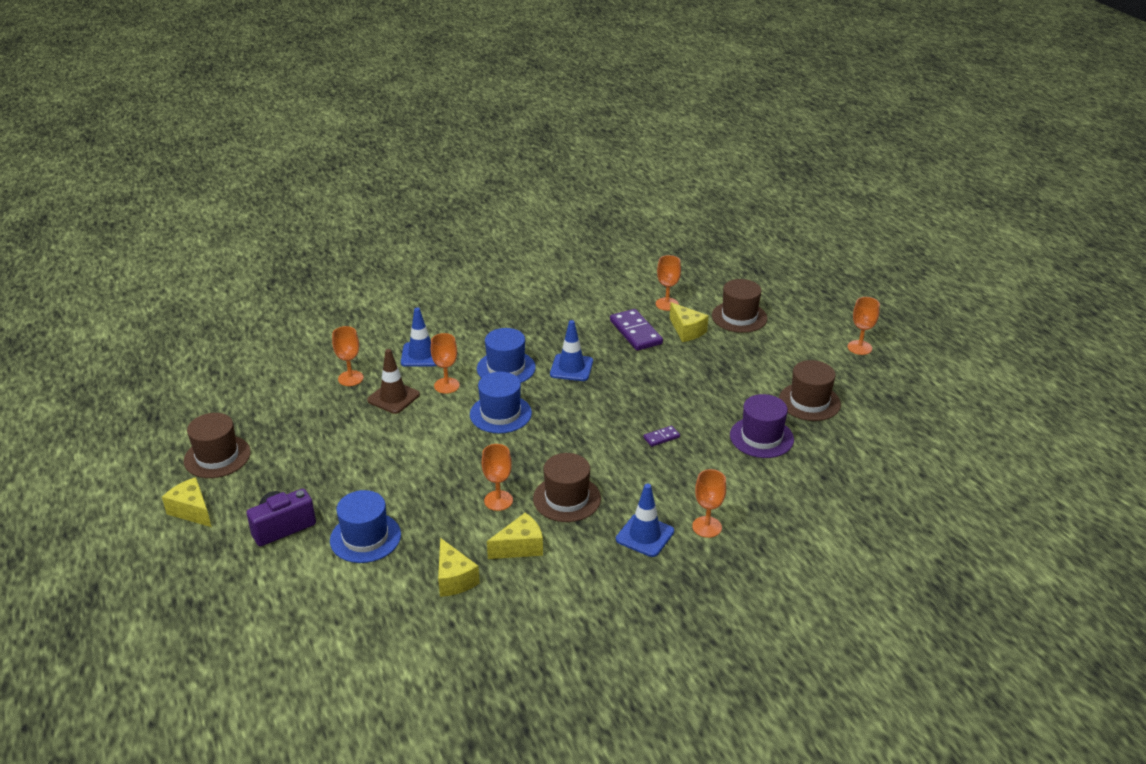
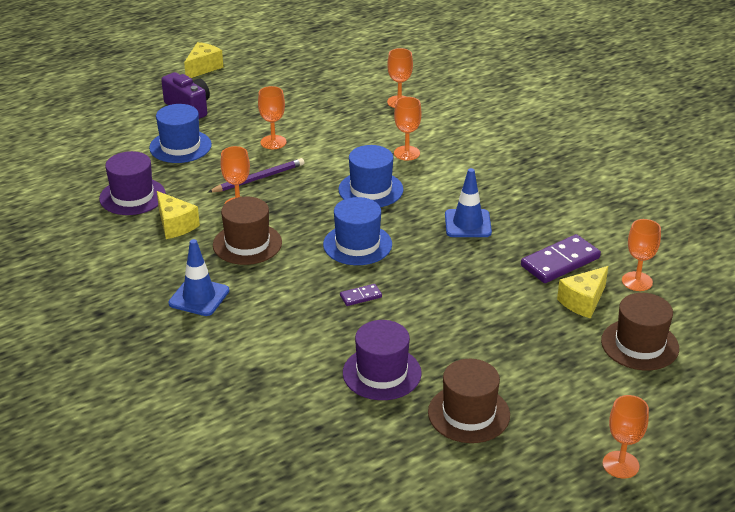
camera: 80 degrees right, 0 degrees up
(217, 456) = (271, 64): brown hat -> none
(393, 397) = (377, 128): brown traffic cone -> none
(421, 355) = (452, 132): blue traffic cone -> none
(454, 483) = (258, 178): none -> purple pencil
(454, 579) = (132, 196): yellow cheese -> purple hat
(506, 368) = (450, 183): blue hat -> blue hat (357, 244)
(661, 437) = (360, 296): purple domino -> purple domino turned 75 degrees counterclockwise
(707, 527) = (217, 338): orange goblet -> orange goblet (273, 142)

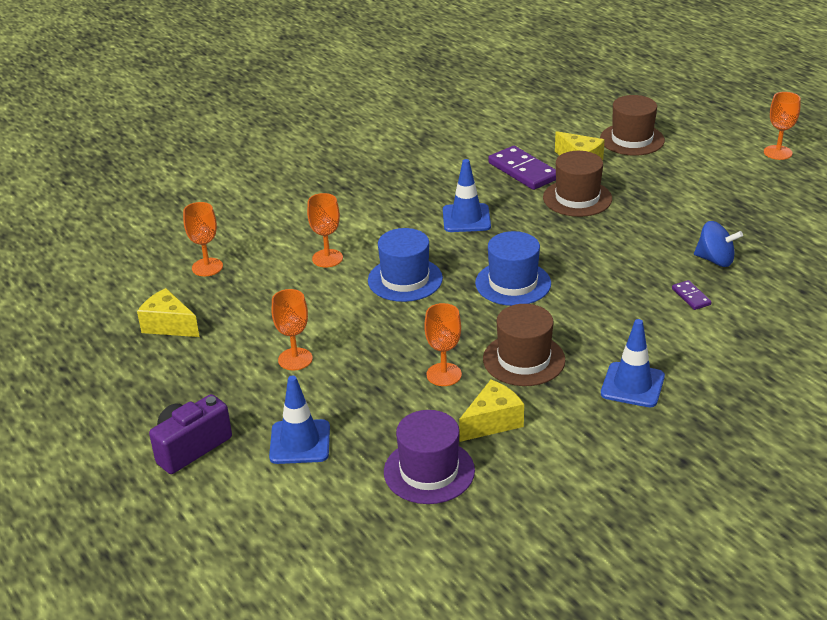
camera: 90 degrees left, 0 degrees up
(180, 146) = (300, 442): blue hat -> blue traffic cone
(203, 68) = (66, 447): yellow cheese -> yellow cheese (169, 325)
(258, 178) = (382, 364): purple pencil -> none
(360, 296) = (603, 277): purple domino -> purple domino (691, 297)
(382, 373) = (715, 260): purple hat -> blue spinning top
(468, 414) = (750, 215): brown hat -> brown hat (577, 198)
(637, 281) = (545, 137): orange goblet -> none

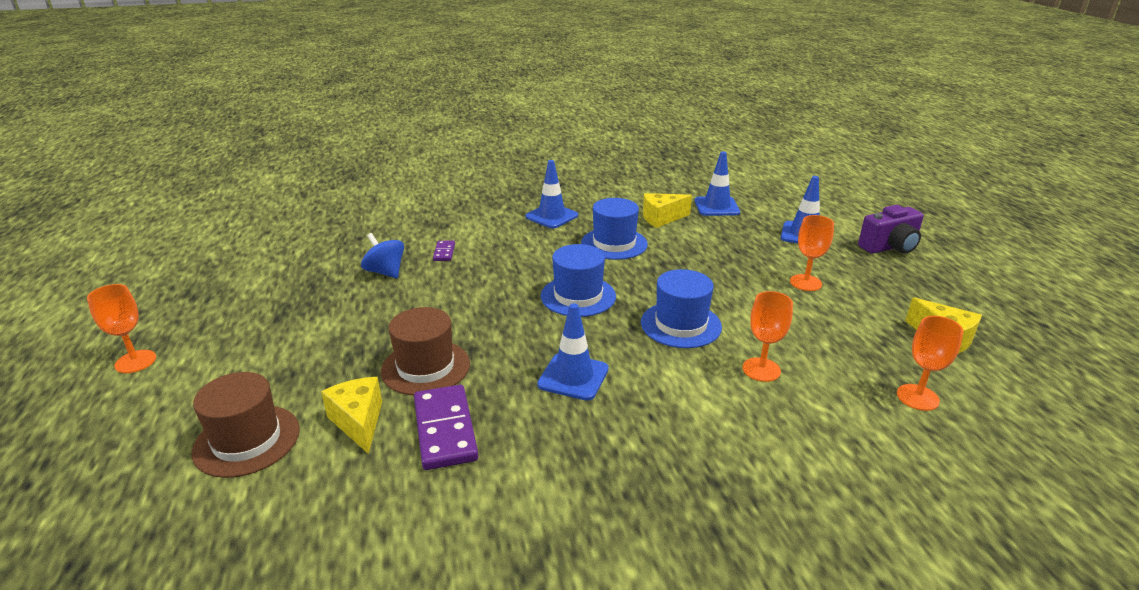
camera: 160 degrees left, 5 degrees down
(429, 471) = (716, 207): purple hat -> blue traffic cone
(444, 374) = (681, 248): orange goblet -> none
(524, 359) = (614, 243): brown hat -> blue hat

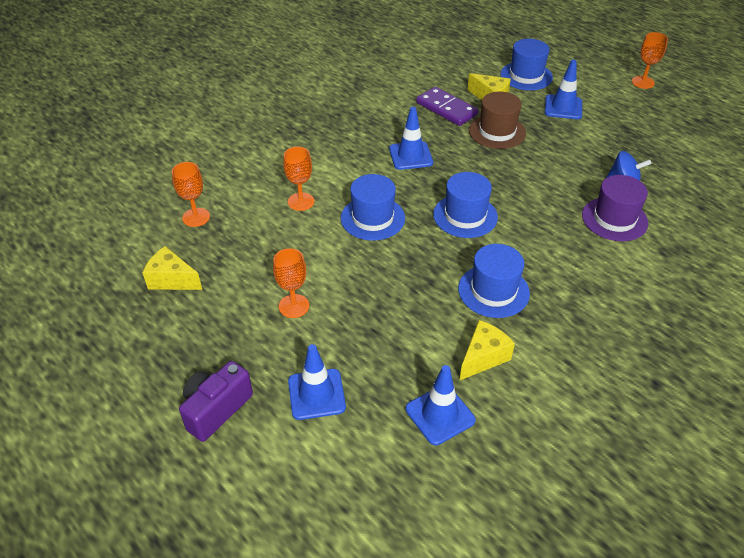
camera: 150 degrees right, 15 degrees up
(247, 440) = (526, 76): brown hat -> blue hat
(444, 252) = (614, 219): purple domino -> purple hat
(551, 216) = (591, 309): blue traffic cone -> blue traffic cone (563, 107)

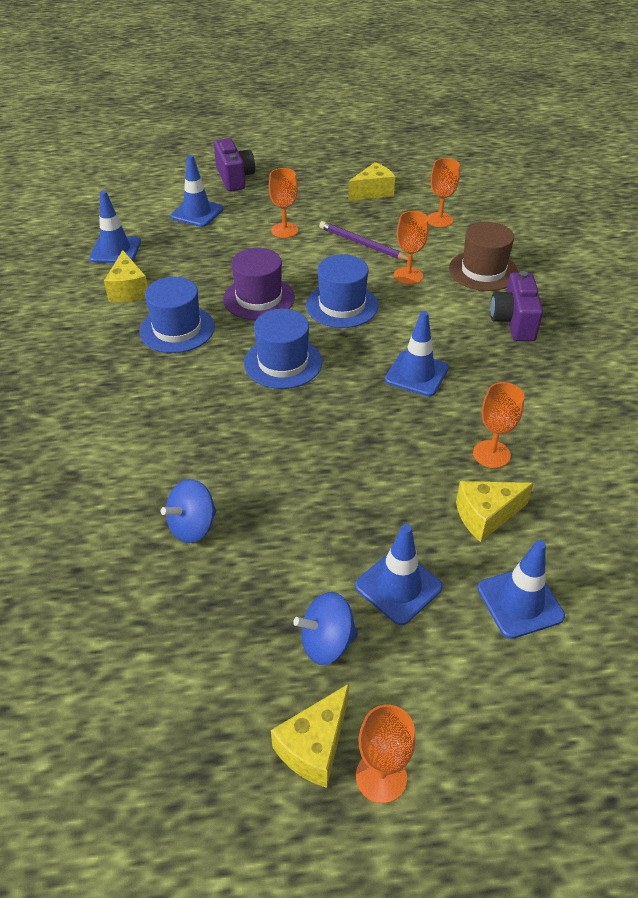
camera: 125 degrees right, 0 degrees up
(275, 245) = (362, 244): none -> purple pencil
(313, 137) = (514, 322): none -> purple camera
(446, 109) = (491, 454): purple domino -> orange goblet
(497, 132) = (400, 473): brown hat -> brown hat (483, 271)
(526, 76) = (520, 602): blue hat -> blue traffic cone
(614, 219) = (154, 470): purple hat -> purple hat (259, 298)
(615, 114) = (327, 642): none -> blue spinning top
(657, 100) = (314, 746): none -> yellow cheese

